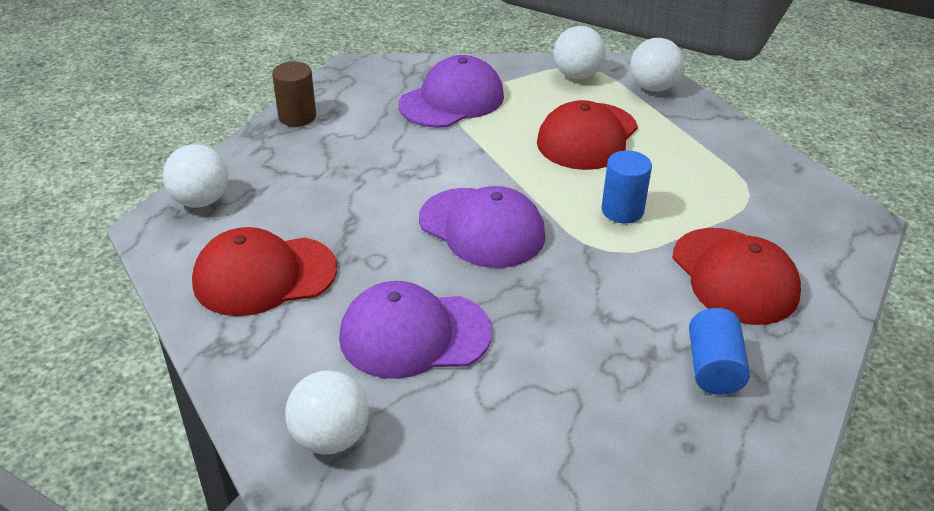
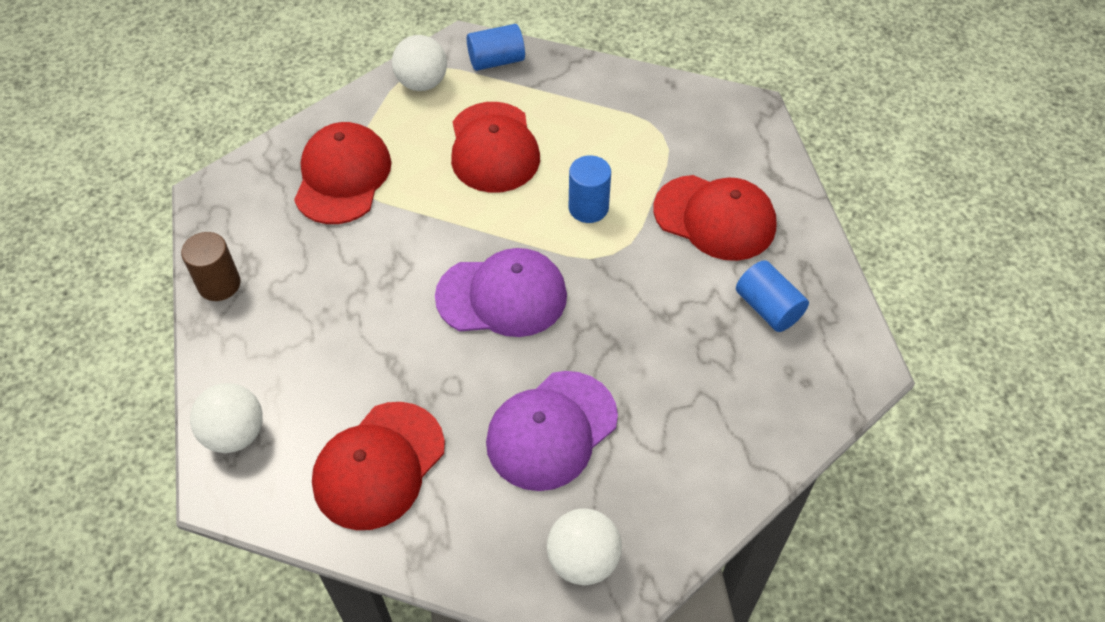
camera: 40 degrees left, 15 degrees up
(452, 100) = (342, 177): purple cap -> red cap
(653, 87) = (496, 61): white ball -> blue cylinder

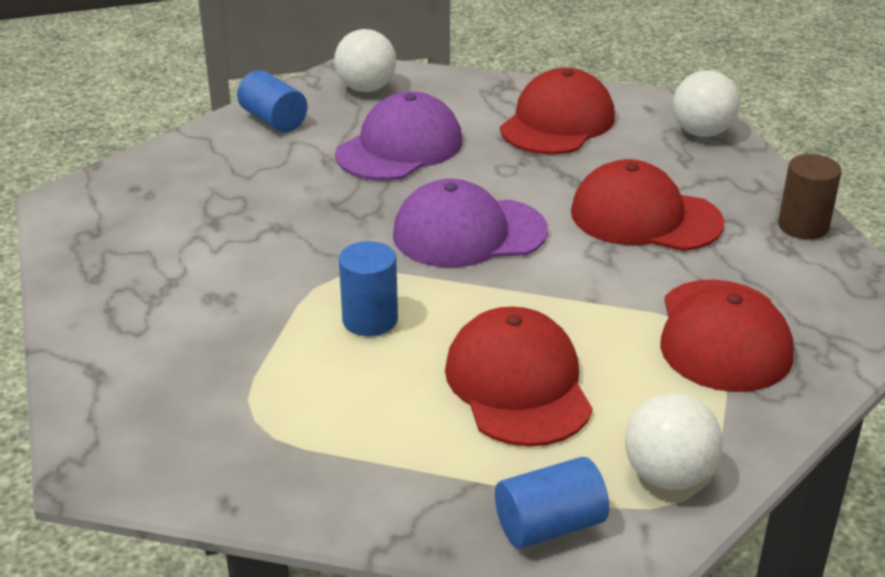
camera: 175 degrees right, 20 degrees down
(715, 218) = (196, 318): red cap -> red cap (645, 217)
(768, 308) = (155, 238): blue cylinder -> blue cylinder (273, 120)

